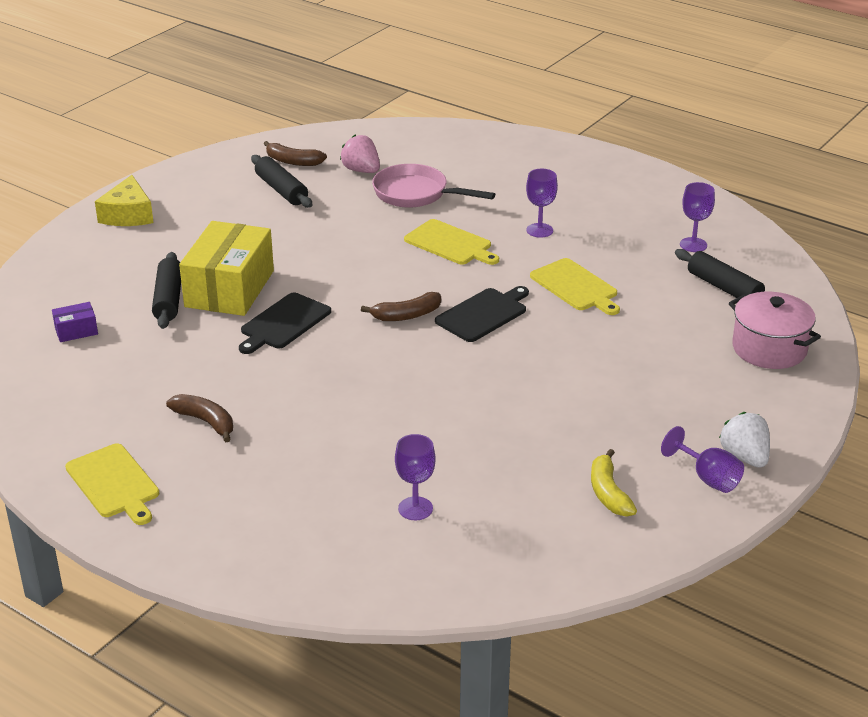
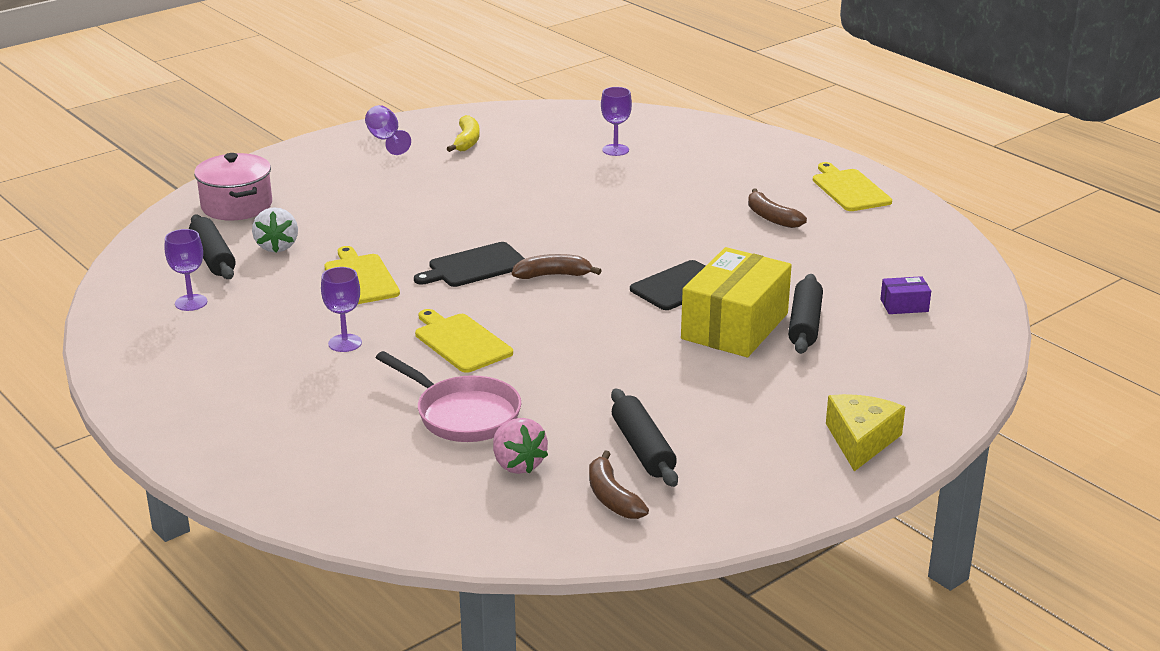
camera: 165 degrees left, 5 degrees down
(293, 161) = (612, 497): brown banana -> brown banana turned 150 degrees counterclockwise
(744, 457) = (345, 147): white strawberry -> white strawberry (277, 246)

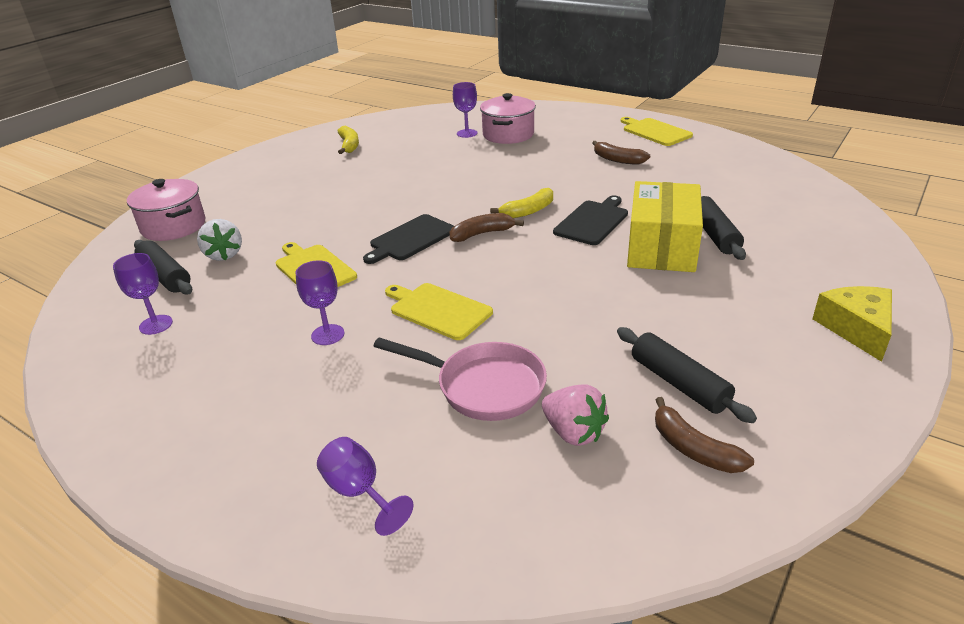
camera: 15 degrees left, 5 degrees up
(386, 140) = (283, 154): purple goblet -> purple goblet (359, 492)
(620, 260) = (528, 211): none -> yellow banana
(664, 161) = (508, 134): none -> pink pot
(904, 305) = (773, 205): purple box -> none

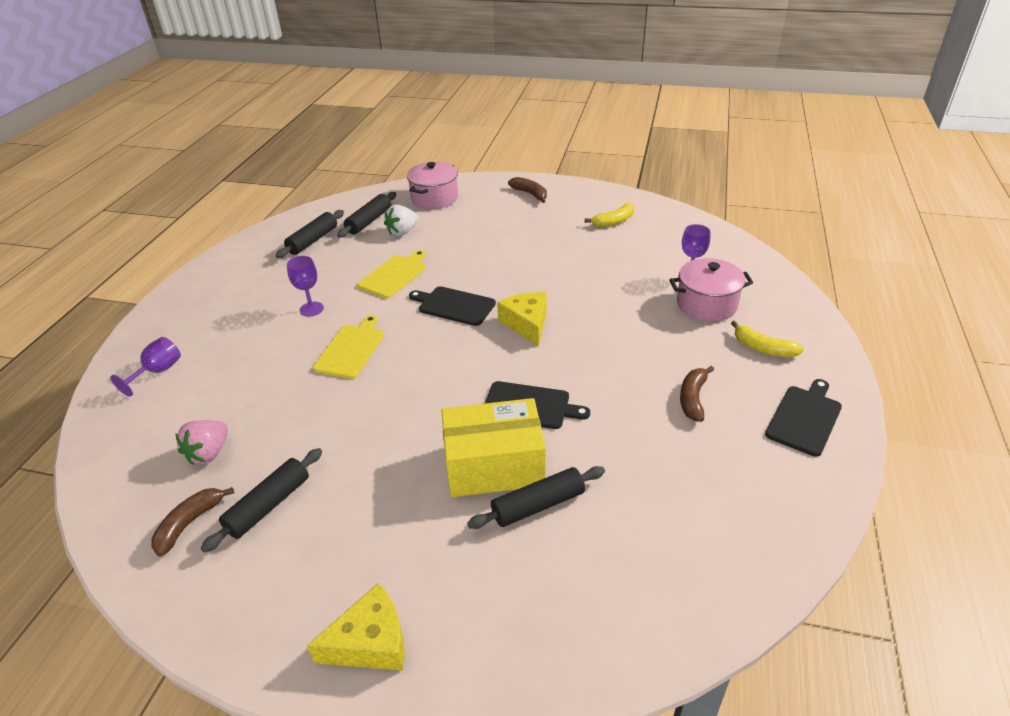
camera: 70 degrees right, 5 degrees up
(156, 325) = (313, 240): purple goblet -> black rolling pin
(474, 207) = (526, 324): none -> yellow cheese
(482, 234) = (477, 341): brown banana -> brown banana (530, 194)
(483, 386) = (258, 396): pink pan -> none
(528, 211) = (533, 359): yellow banana -> yellow banana (763, 348)
(655, 132) = (804, 418): yellow cutting board -> black cutting board

